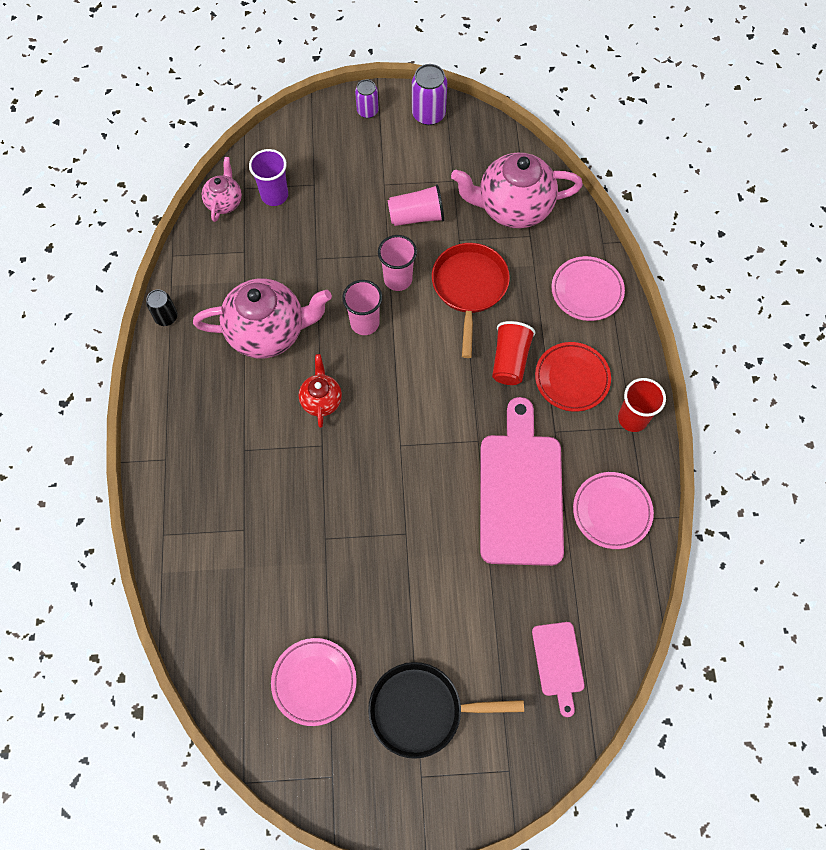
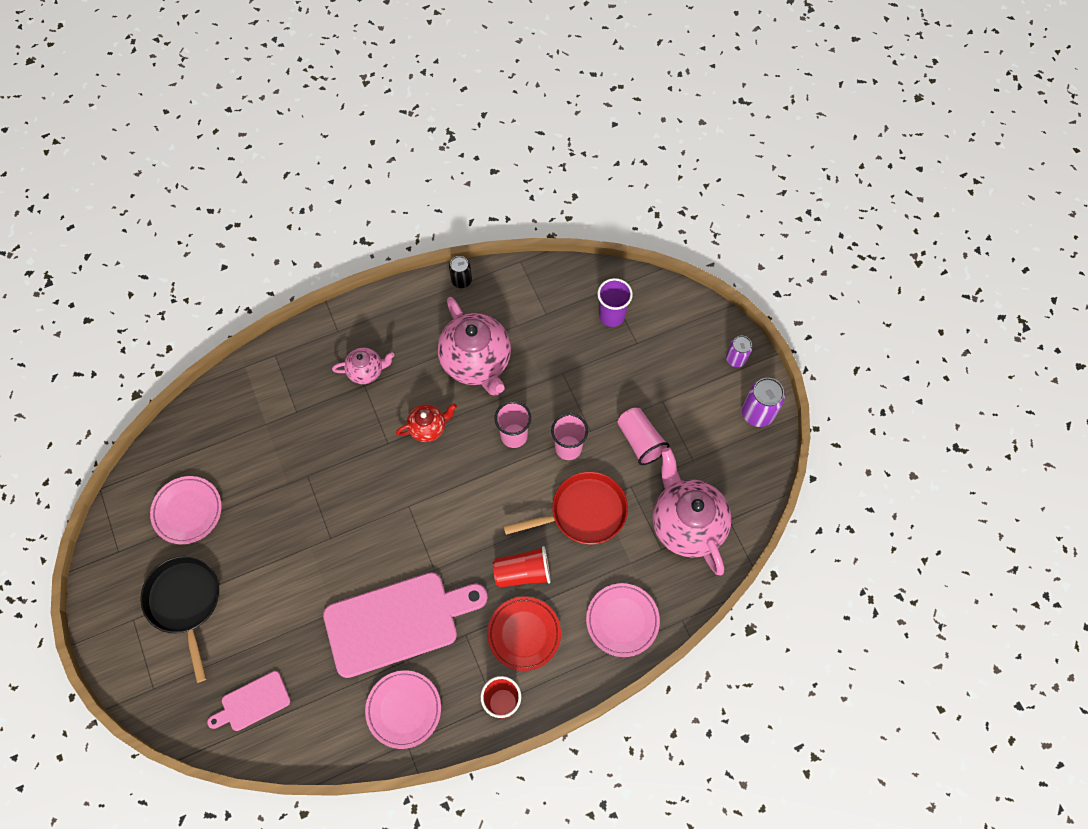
camera: 70 degrees right, 0 degrees up
(224, 202) = (588, 279): pink teapot -> pink teapot (366, 371)

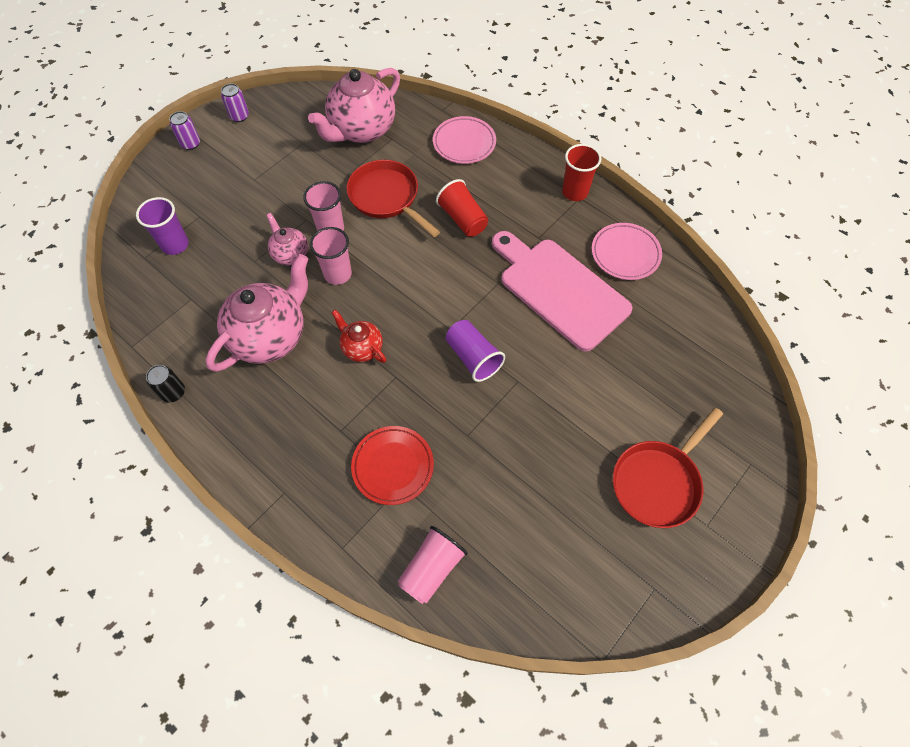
camera: 115 degrees left, 5 degrees down
(185, 602) = (658, 482): black pan -> red pan
(187, 511) = (569, 537): pink plate -> none
(252, 702) = (700, 369): pink cutting board -> none
(366, 371) = (322, 436): pink teapot -> pink teapot (290, 254)
(371, 512) = (473, 357): none -> purple cup
(524, 634) = (513, 199): red plate -> red plate (393, 466)
(640, 441) = (300, 182): pink cup -> pink cup (432, 568)
(757, 413) = (239, 116): purple can -> purple can, size x0.64

